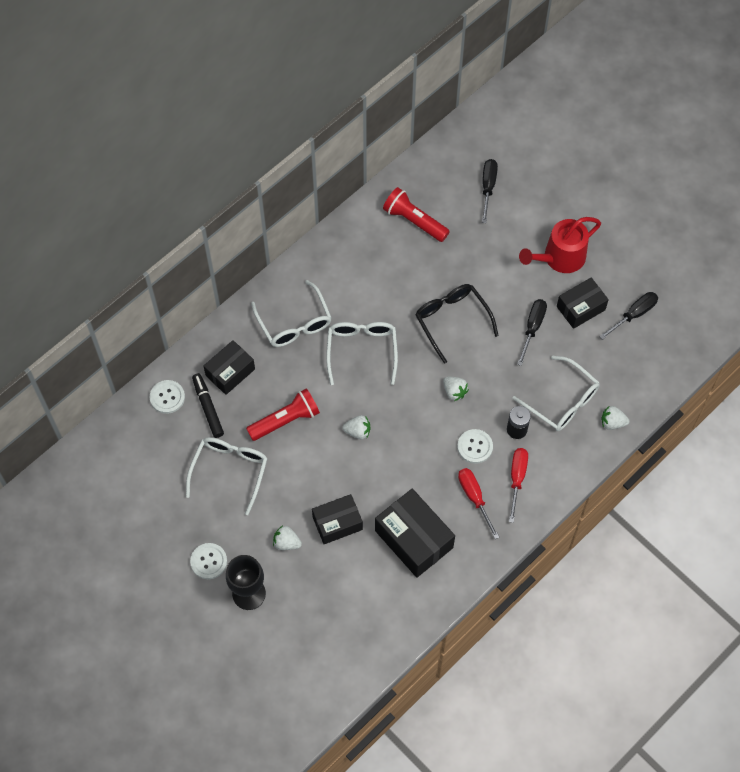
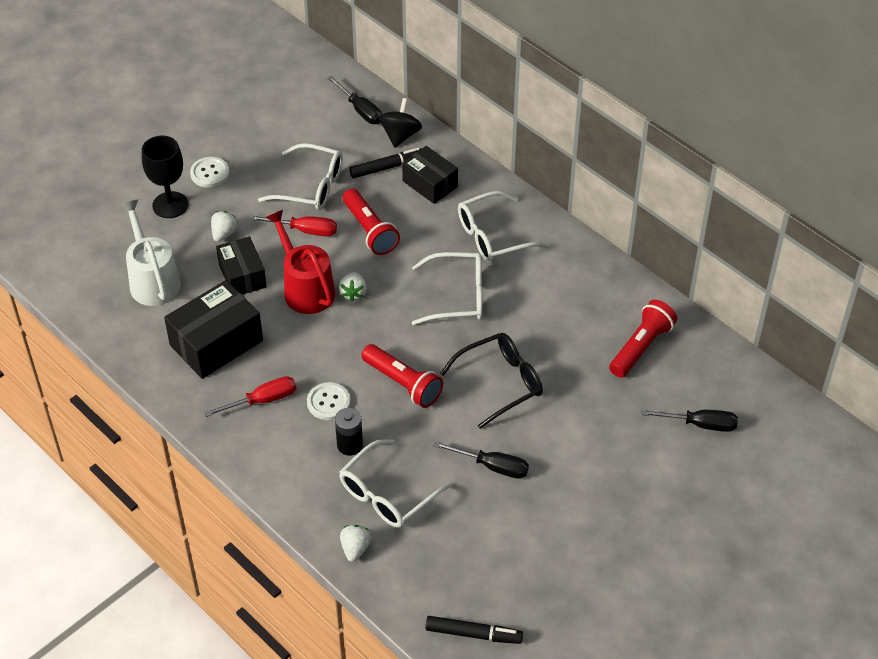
camera: 90 degrees right, 15 degrees down
(167, 397) = (400, 135): white button -> black spinning top
(342, 599) = (153, 280): none -> white watering can
(454, 391) = (403, 383): white strawberry -> red flashlight
(517, 479) = (284, 443): red screwdriver -> red screwdriver (305, 230)
(560, 258) = (599, 501): red watering can -> red watering can (305, 289)
(580, 308) = (523, 521): black box -> none
(634, 314) = (516, 583): black screwdriver -> black screwdriver (360, 110)
(678, 342) = (473, 634): none -> black marker

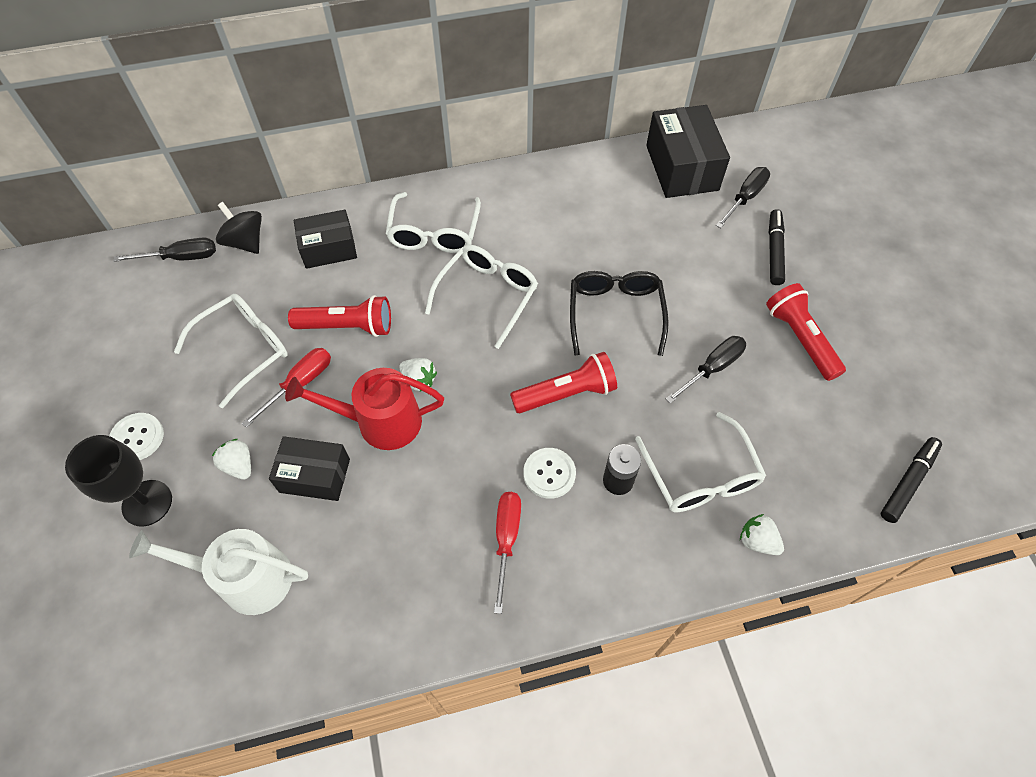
camera: 60 degrees left, 10 degrees up
(216, 343) = (392, 550): black box -> black box (682, 168)
(387, 167) = (277, 272): black marker -> black marker (774, 251)
(641, 347) = (638, 194): red flashlight -> red flashlight (800, 339)

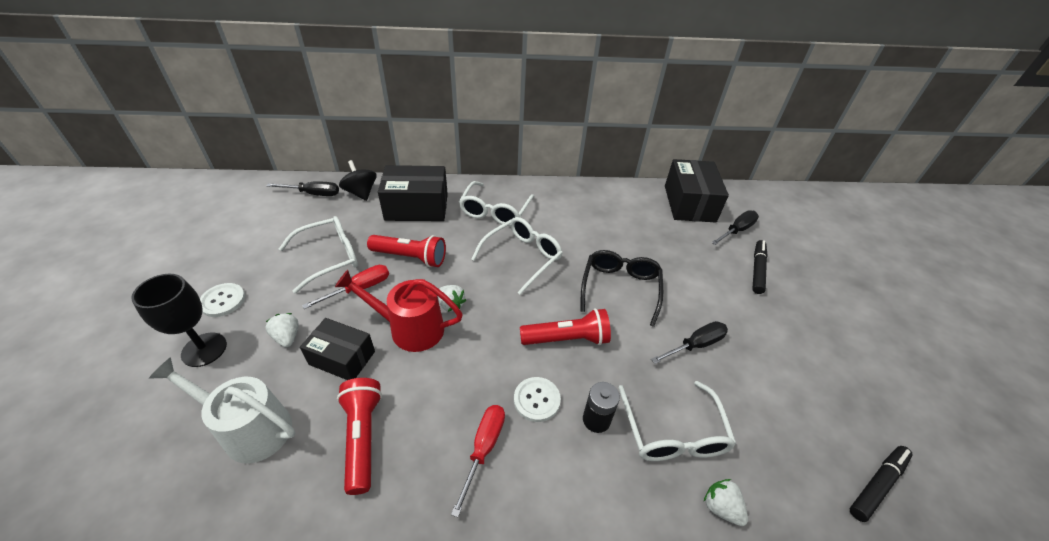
camera: 10 degrees right, 15 degrees down
(329, 249) = (416, 207): black box -> black box, size x1.54
(800, 339) = (775, 338): red flashlight -> red flashlight (363, 437)

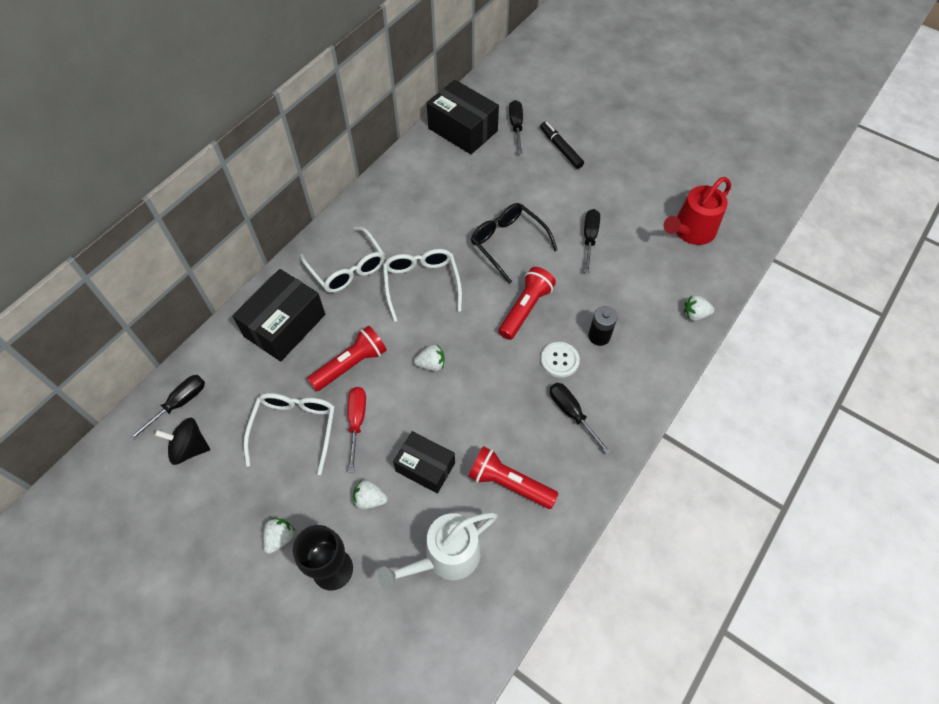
camera: 50 degrees left, 15 degrees up
(223, 301) = (280, 538): white button -> white strawberry
(342, 358) = (425, 467): black box -> black box turned 60 degrees clockwise
(361, 193) = (217, 361): black spinning top -> black spinning top (189, 448)
(410, 328) = (433, 405): red watering can -> red watering can (691, 231)
(483, 448) = (572, 413): red screwdriver -> black screwdriver
(673, 433) = (638, 301): white glasses -> none
(877, 484) = (734, 231): black marker -> none

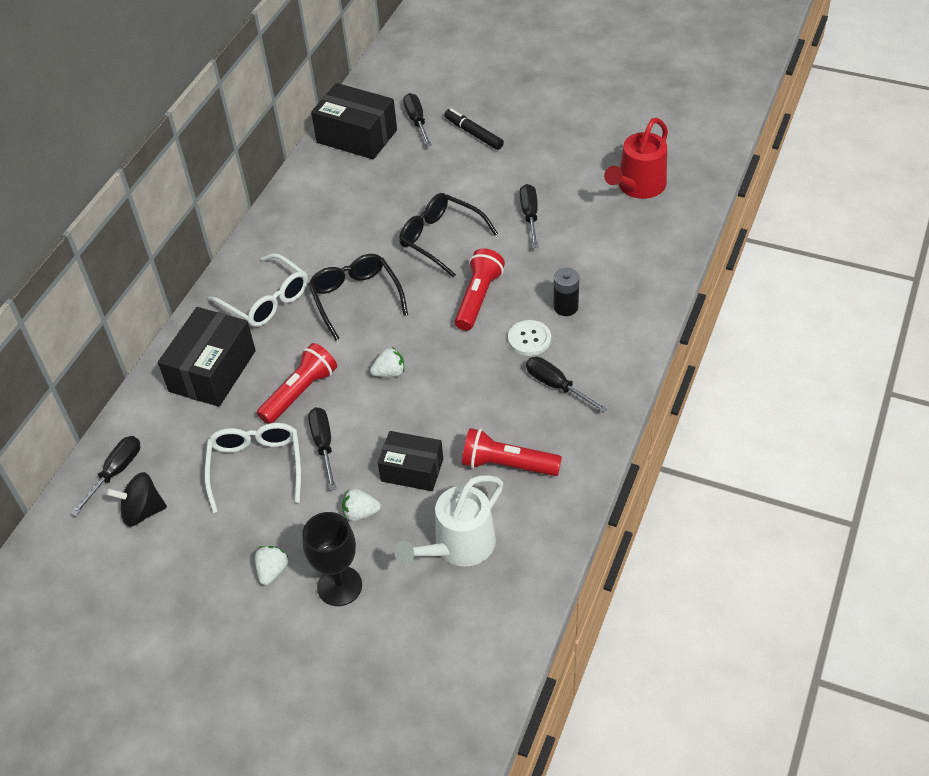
camera: 10 degrees left, 10 degrees down
(357, 422) = (323, 445): red screwdriver -> black screwdriver
(421, 284) = (356, 298): white glasses -> black glasses
(695, 314) = (663, 265): white strawberry -> none

